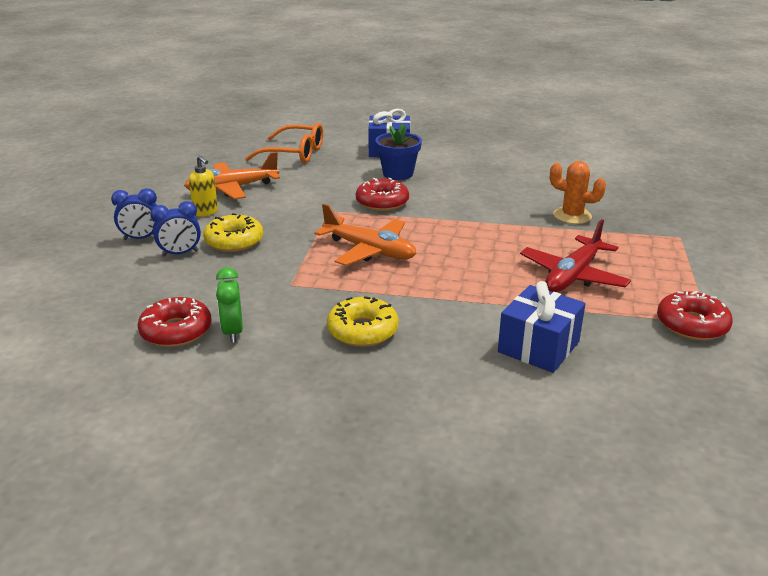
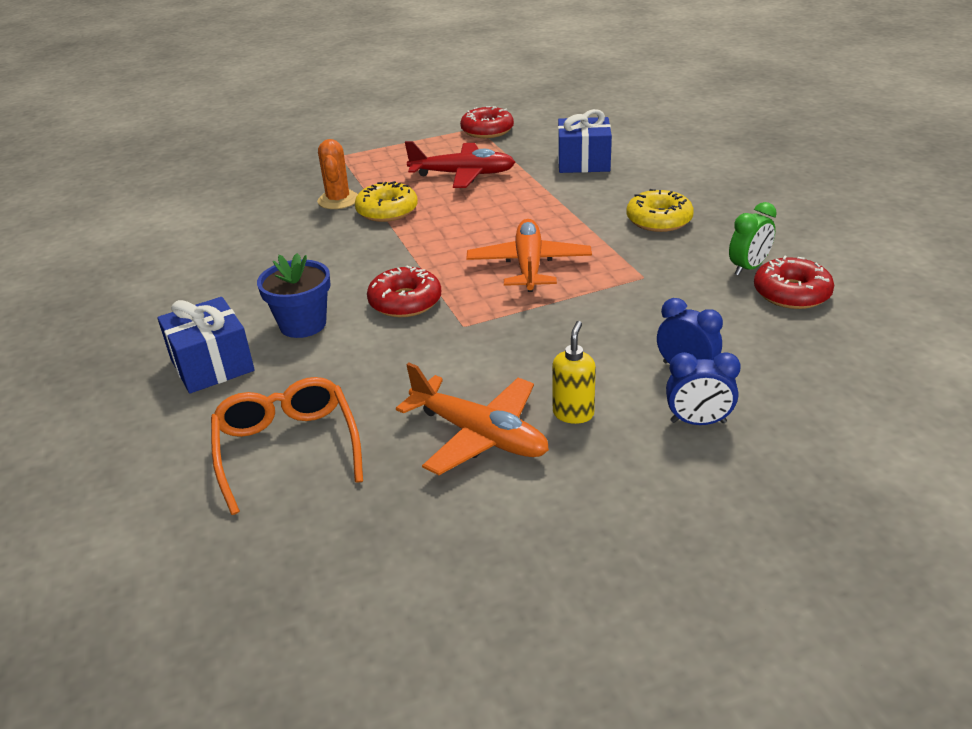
camera: 120 degrees left, 5 degrees up
(141, 238) = (698, 422): blue clock -> blue clock turned 135 degrees clockwise
(234, 241) = (613, 350): yellow donut -> yellow donut (387, 211)

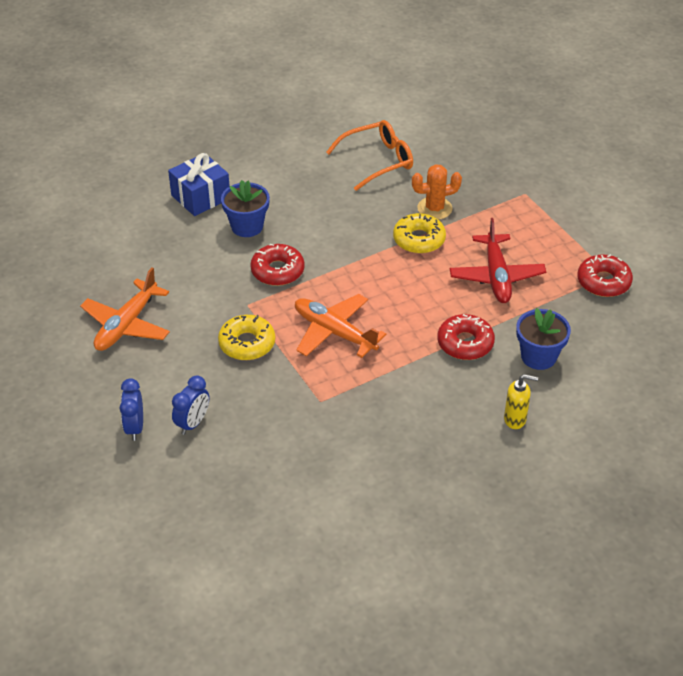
camera: 80 degrees right, 10 degrees up
(287, 449) = (118, 247): orange glasses -> orange glasses (377, 161)
(529, 265) = (334, 332): orange plane -> orange plane turned 135 degrees counterclockwise
(573, 413) = (146, 366): yellow soap dispenser -> yellow soap dispenser (515, 419)
(583, 162) = (538, 356): blue gift -> blue flower pot
(659, 220) = (421, 411): yellow donut -> yellow donut (247, 343)
(748, 268) = (339, 468): green clock -> none
(791, 293) = (299, 493): red donut -> red donut (465, 343)

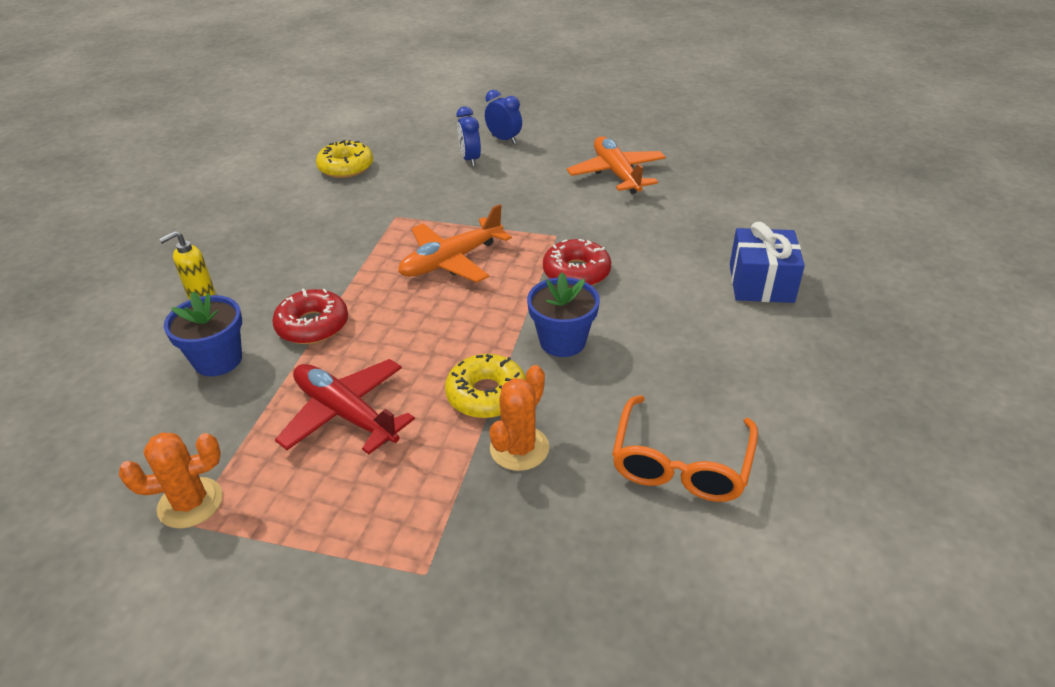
camera: 135 degrees right, 5 degrees down
(247, 226) = (671, 288): blue flower pot -> blue flower pot (562, 341)
(247, 343) = (510, 214): yellow donut -> yellow donut (346, 167)
(334, 332) = (451, 261): orange plane -> orange plane turned 150 degrees clockwise
(603, 282) = (190, 503): red donut -> orange cactus

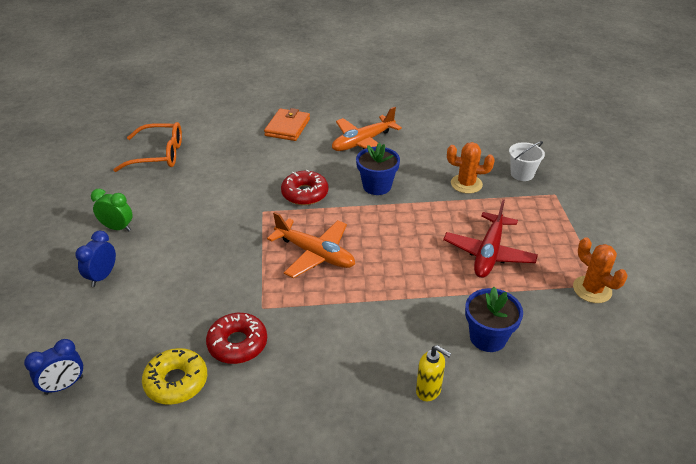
camera: 110 degrees left, 0 degrees up
(312, 325) = (424, 301): red donut -> red donut (237, 344)
(470, 159) = (147, 289): blue clock -> blue clock (64, 385)
(486, 394) = (437, 204): yellow donut -> none
(511, 546) = (522, 174): none -> white bucket
(575, 148) = (117, 228): none -> green clock
(616, 174) = (163, 198): orange plane -> orange plane (363, 142)
(681, 462) = (440, 138): orange glasses -> orange glasses (158, 155)
(761, 283) = (287, 127): blue gift -> orange wallet

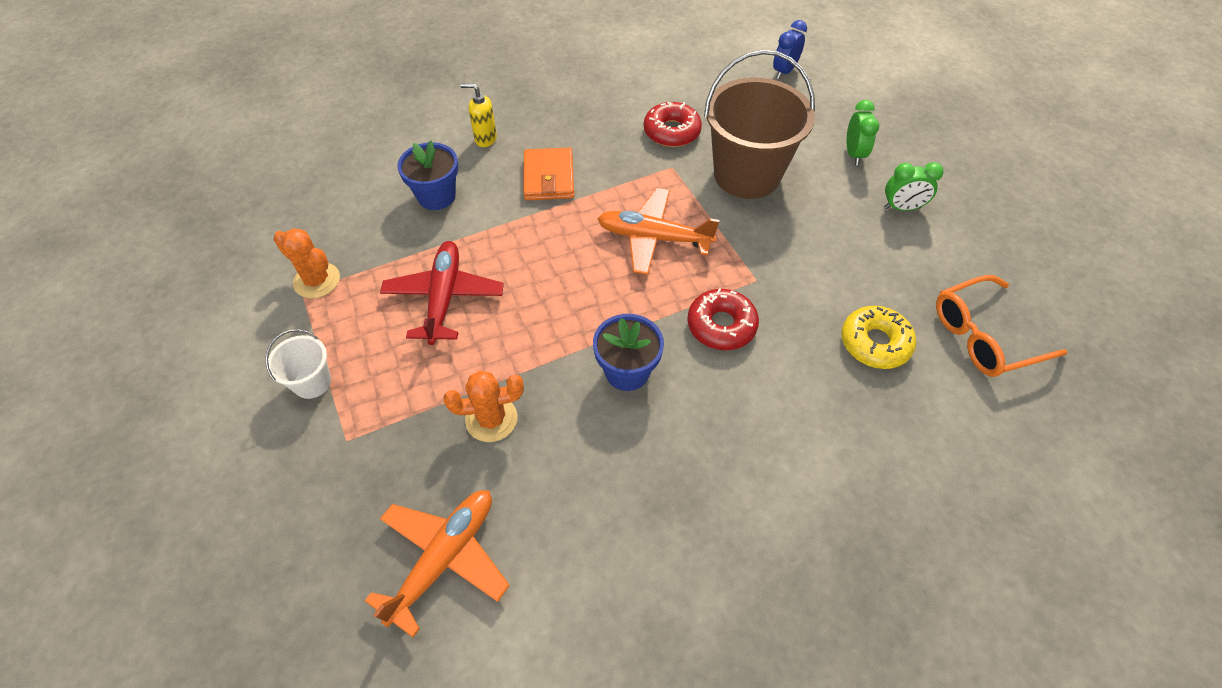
camera: 160 degrees right, 15 degrees up
(102, 276) = (854, 154): blue clock -> green clock
(176, 382) = (700, 94): yellow donut -> yellow donut (875, 343)
(205, 283) = (747, 175): none -> brown bucket
(287, 127) = (847, 472): orange wallet -> orange wallet (549, 177)
(363, 142) = (695, 473): orange plane -> orange plane (444, 558)
(522, 174) = (400, 474): white bucket -> white bucket (312, 382)

